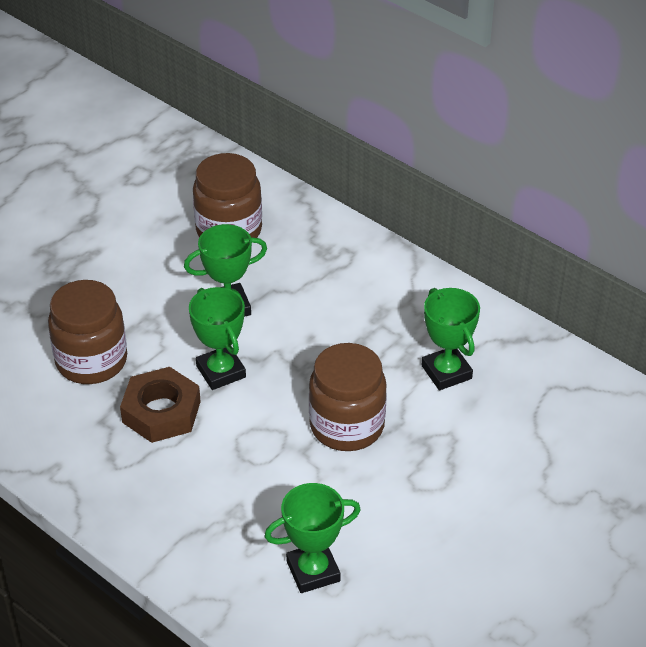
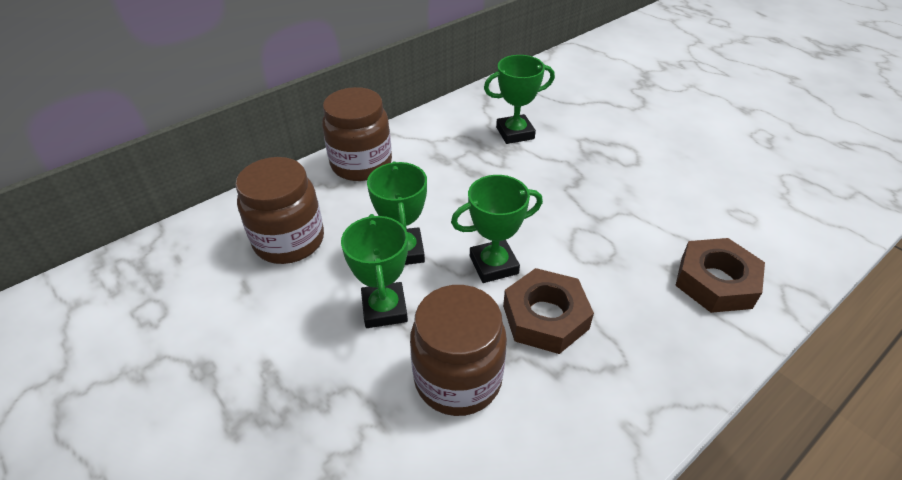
camera: 80 degrees left, 0 degrees up
(224, 543) = (715, 282): none -> brown nut
(313, 571) = (735, 227): green trophy -> green trophy (384, 309)
(347, 426) = (570, 190): brown jar -> brown jar (361, 164)

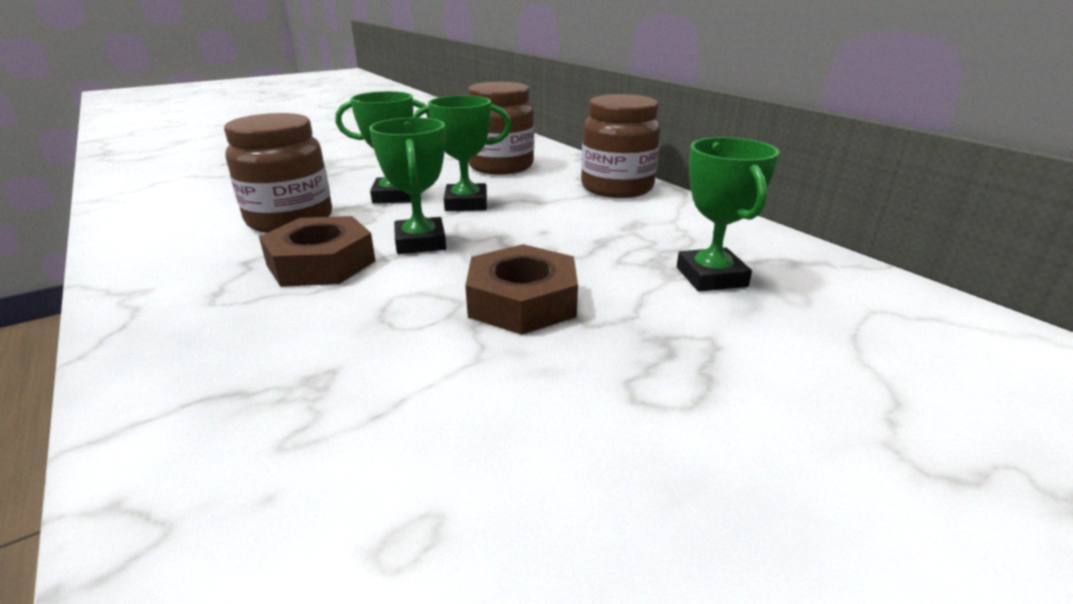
camera: 95 degrees right, 15 degrees down
(715, 282) = (258, 419): brown nut -> brown nut (522, 301)

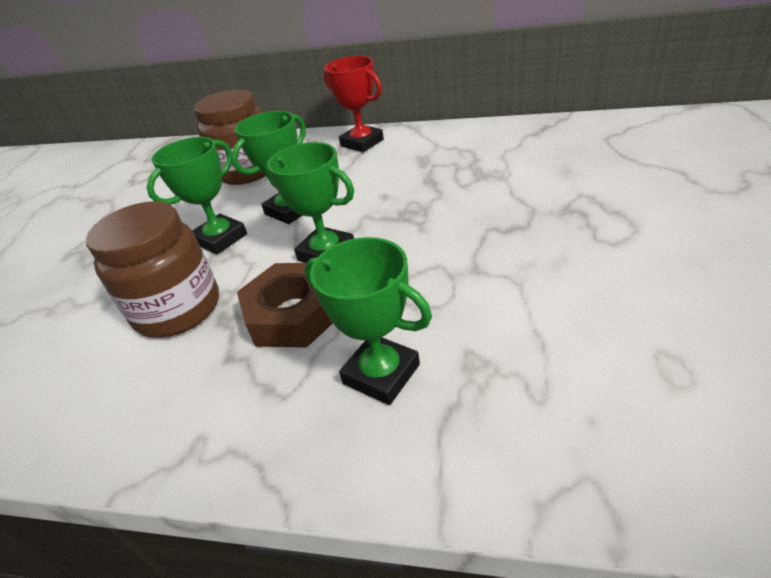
camera: 40 degrees left, 10 degrees up
(522, 301) = (470, 240): brown nut -> none
(617, 188) = (362, 143): brown jar -> red trophy
(711, 277) = (521, 165): green trophy -> green trophy (381, 374)

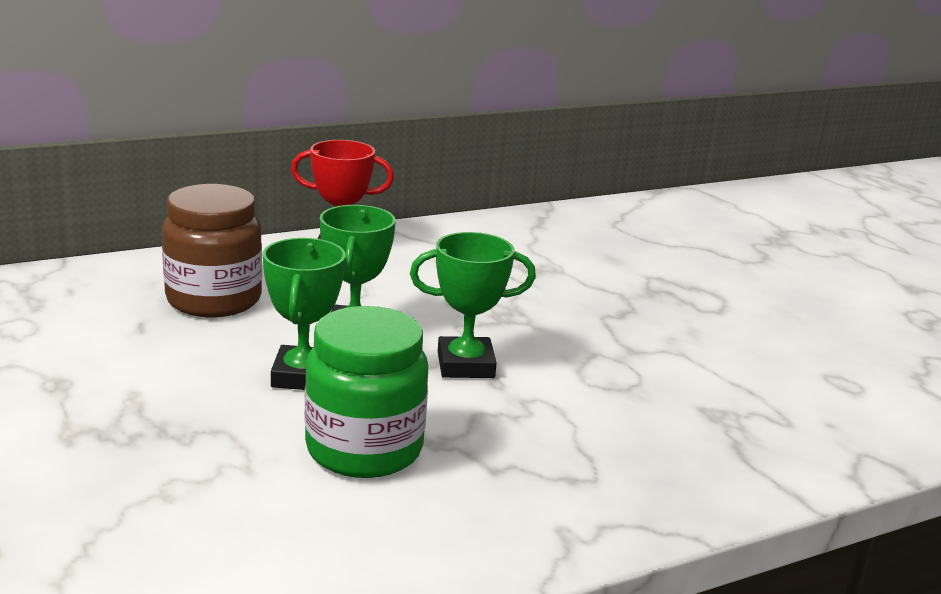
camera: 45 degrees left, 15 degrees down
(178, 309) = (364, 449): brown jar -> green jar
(293, 313) = (508, 420): brown nut -> none
(381, 374) = (656, 440): green trophy -> none

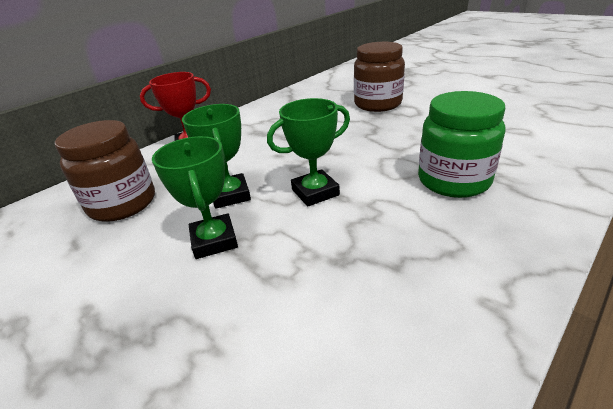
camera: 15 degrees left, 10 degrees up
(364, 449) = (295, 288): green jar -> green jar (453, 181)
(669, 276) = (378, 104): none -> brown jar

